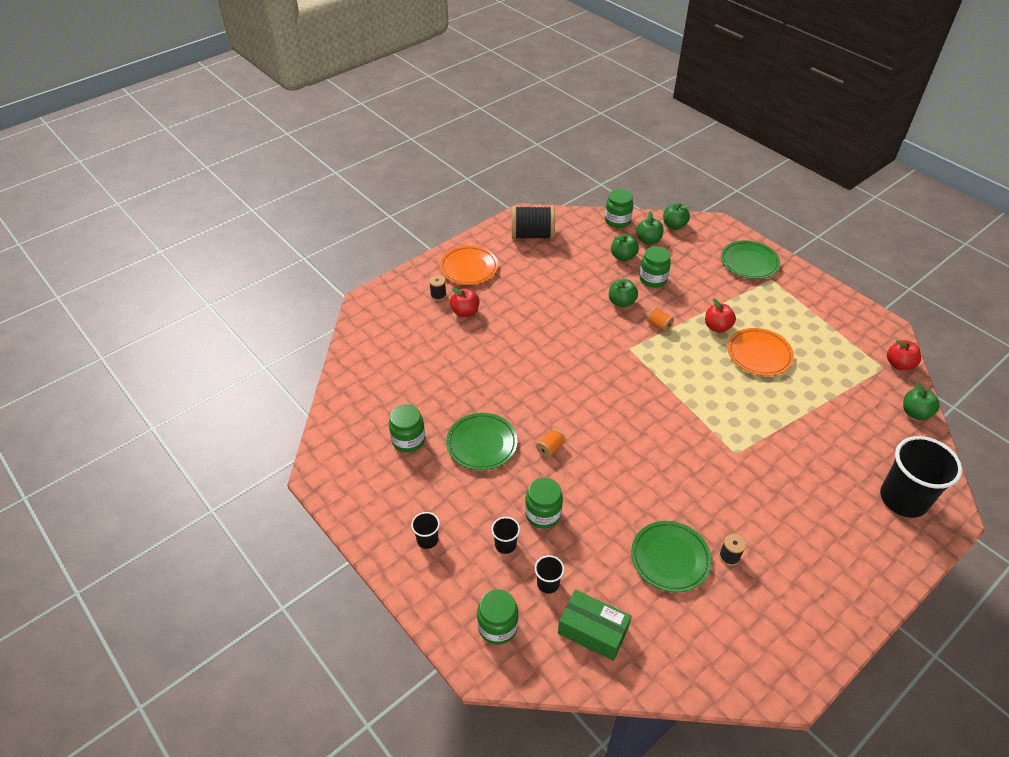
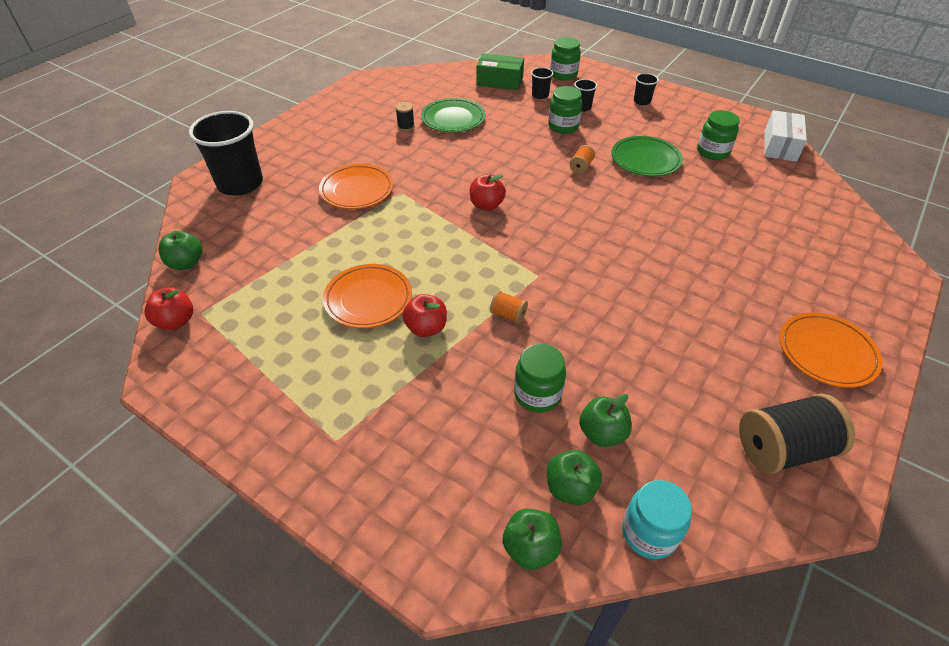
camera: 165 degrees right, 0 degrees up
(336, 434) = (780, 146): none -> white box
(438, 295) = (826, 299): black spool -> none
(465, 312) = (770, 282): red apple -> red apple (486, 205)
(617, 221) = (649, 533): green jar -> turquoise jar
(621, 302) = (572, 340): green apple -> none
(749, 263) = (373, 472): green plate -> none
(779, 465) = (357, 190): none -> orange plate

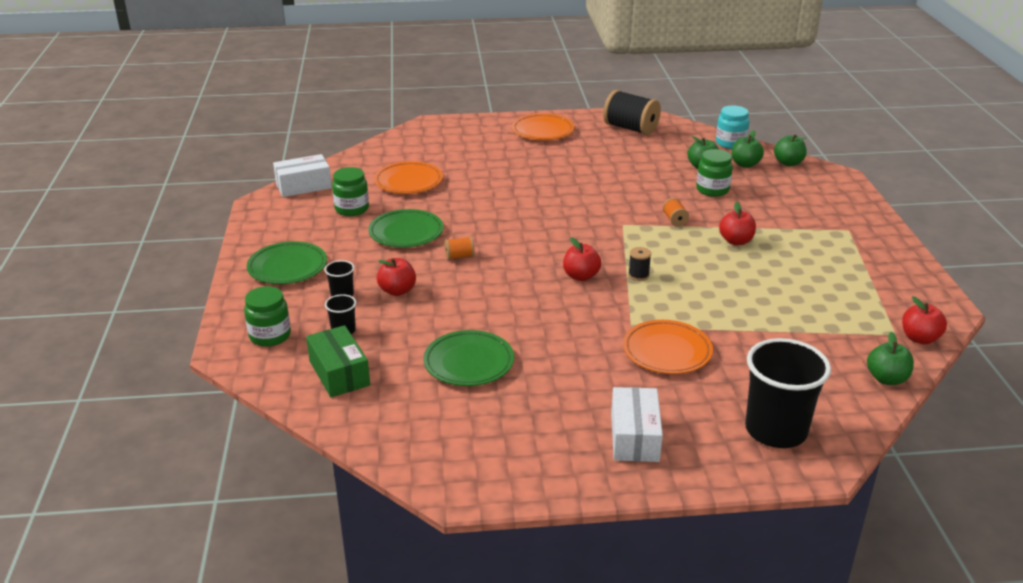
camera: 130 degrees left, 15 degrees down
(316, 137) = (634, 437): none -> white box
(368, 299) = (756, 274): orange plate -> orange plate (408, 182)
(406, 126) = (526, 386): black spool -> black spool (638, 275)
(563, 126) = (397, 291): green jar -> red apple
(642, 101) = (287, 267): black cup -> green plate

